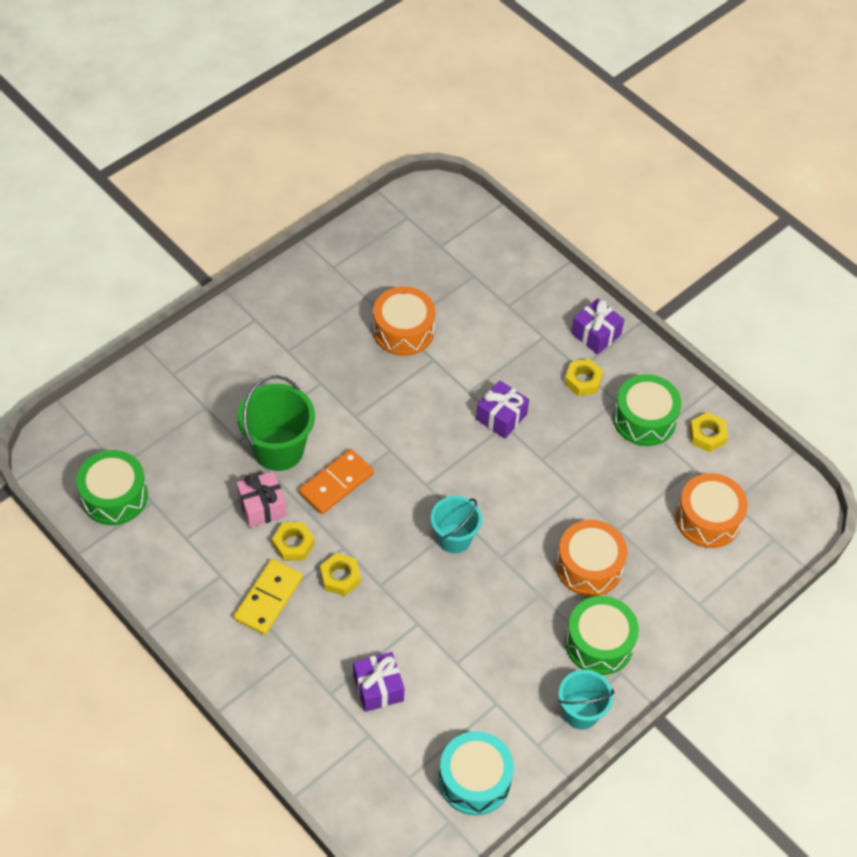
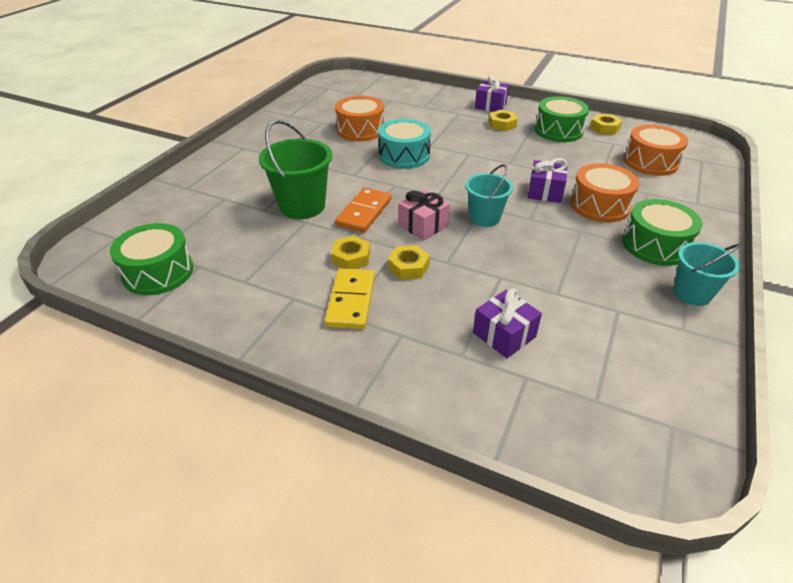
camera: 20 degrees left, 15 degrees down
(262, 506) = (308, 242): pink gift -> pink gift (423, 225)
(474, 780) = (659, 378): turquoise drum -> turquoise drum (404, 155)
(501, 417) = (463, 151): purple gift -> purple gift (545, 192)

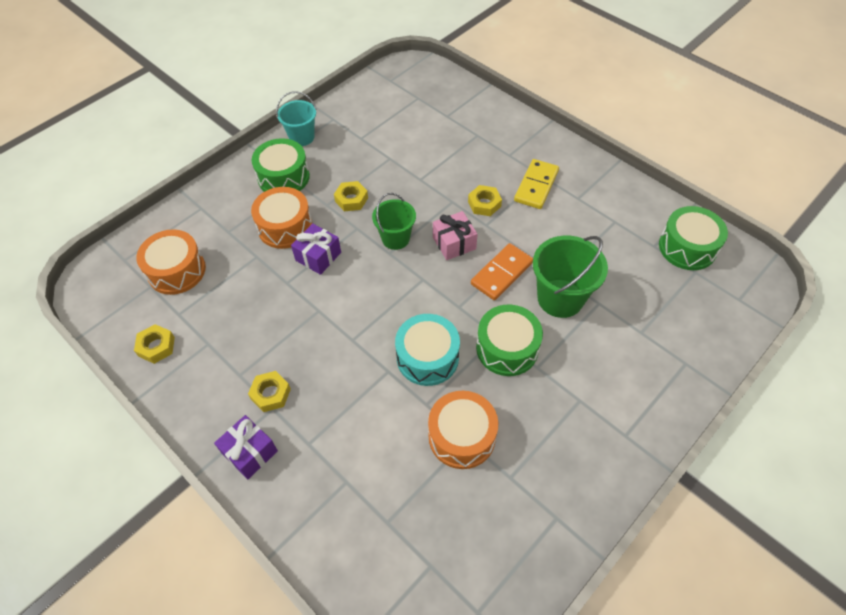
camera: 160 degrees left, 15 degrees up
(351, 258) = (527, 223): yellow nut -> yellow nut (351, 199)
(484, 218) = (395, 238): turquoise bucket -> green bucket
(504, 335) = (444, 140): purple gift -> none
(558, 131) = (215, 357): green drum -> green drum (507, 348)

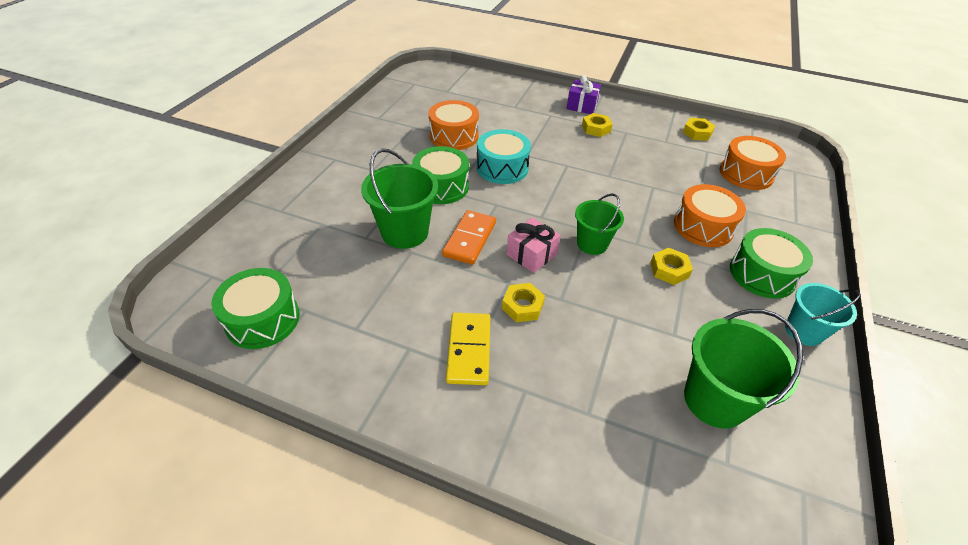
camera: 155 degrees right, 10 degrees down
(318, 256) = (648, 211): purple gift -> none
(398, 121) = (714, 400): none -> green bucket

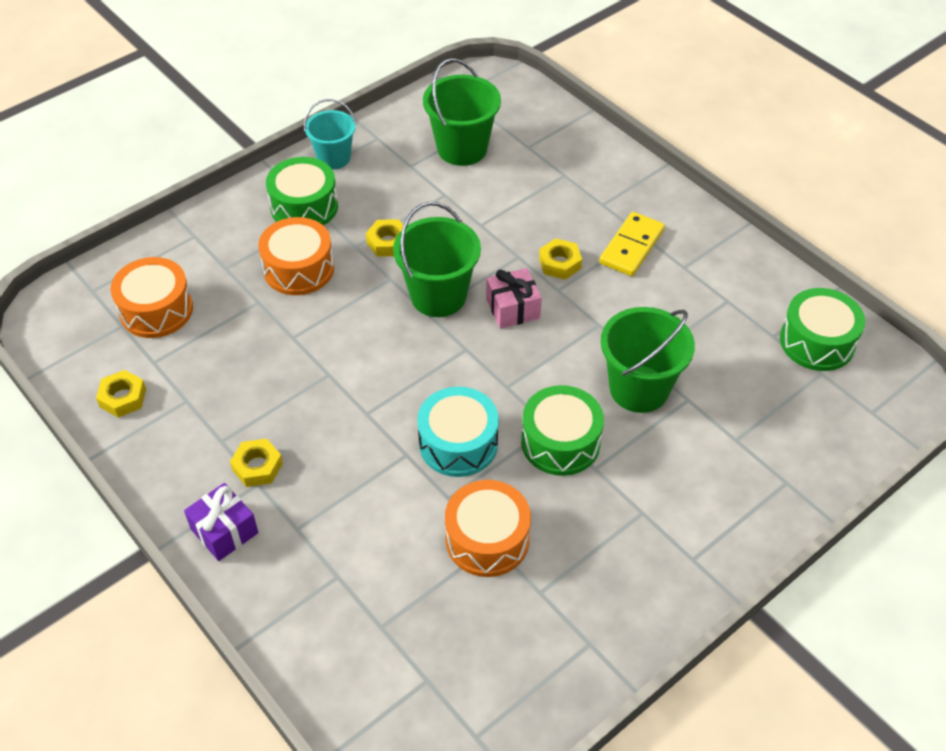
camera: 150 degrees left, 5 degrees up
(469, 239) = (568, 351): orange domino -> none
(592, 244) = (438, 296): green bucket -> green bucket, size x1.54

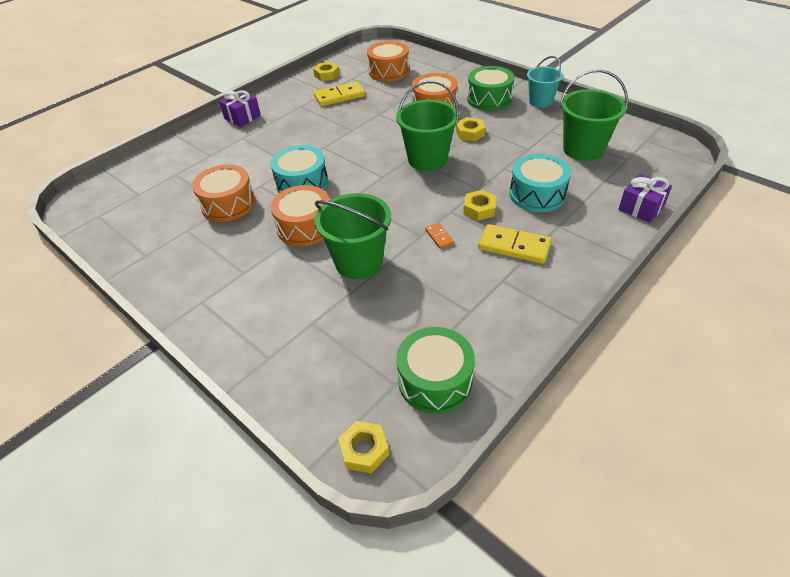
camera: 85 degrees right, 5 degrees down
(213, 383) = (339, 96): none -> yellow domino
(257, 467) = (283, 119): yellow nut -> yellow nut (364, 450)
(513, 308) = (425, 192): pink gift -> none
(542, 208) = (537, 194): none -> turquoise drum
(560, 442) = (305, 227): green drum -> orange drum
(584, 135) = (641, 207): none -> purple gift
(605, 308) = (439, 237): none -> orange domino

